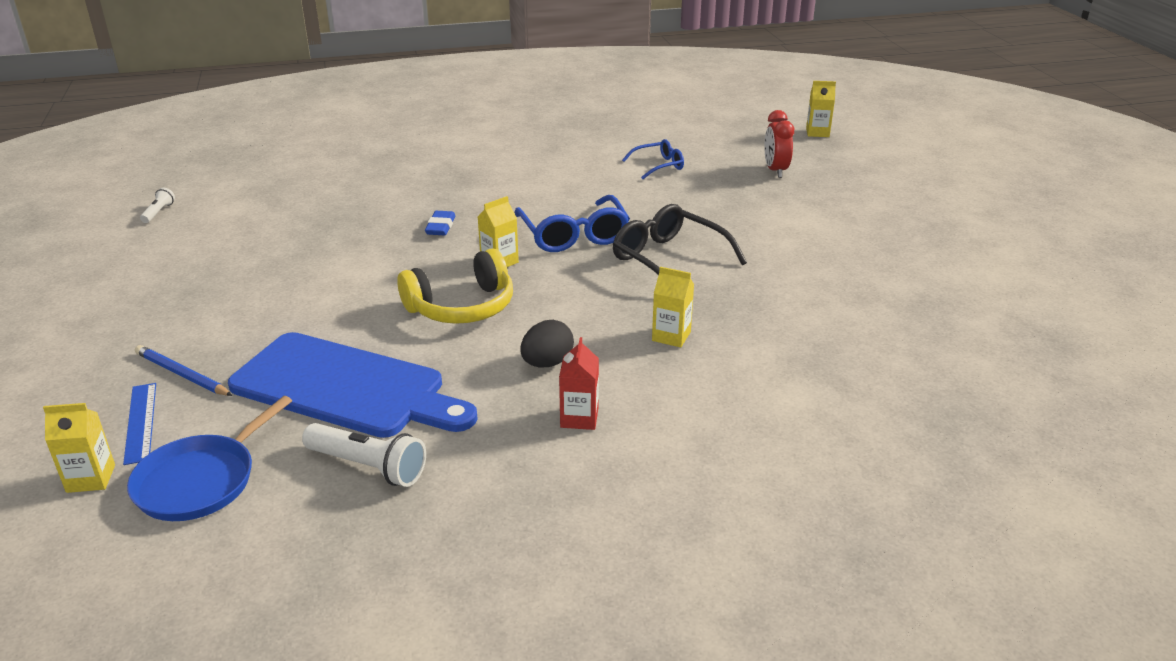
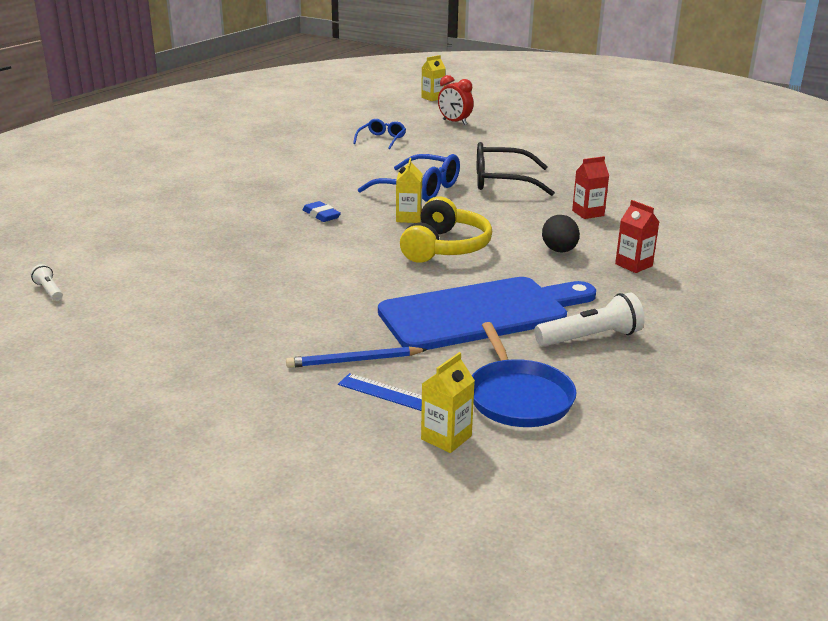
camera: 45 degrees left, 5 degrees down
(671, 336) = (588, 213): yellow carton -> red carton

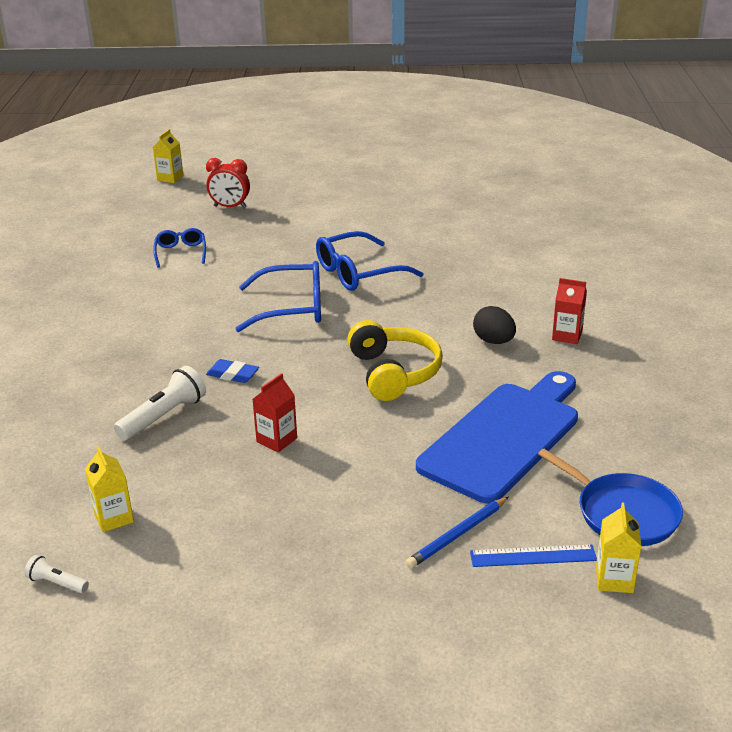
camera: 30 degrees left, 5 degrees up
(409, 218) = (322, 348): yellow carton -> yellow carton (114, 518)
(502, 181) = (358, 273): black glasses -> blue glasses
(588, 213) = (472, 288): red carton -> red carton (277, 440)
(590, 338) = (613, 428): white flashlight -> white flashlight (164, 416)

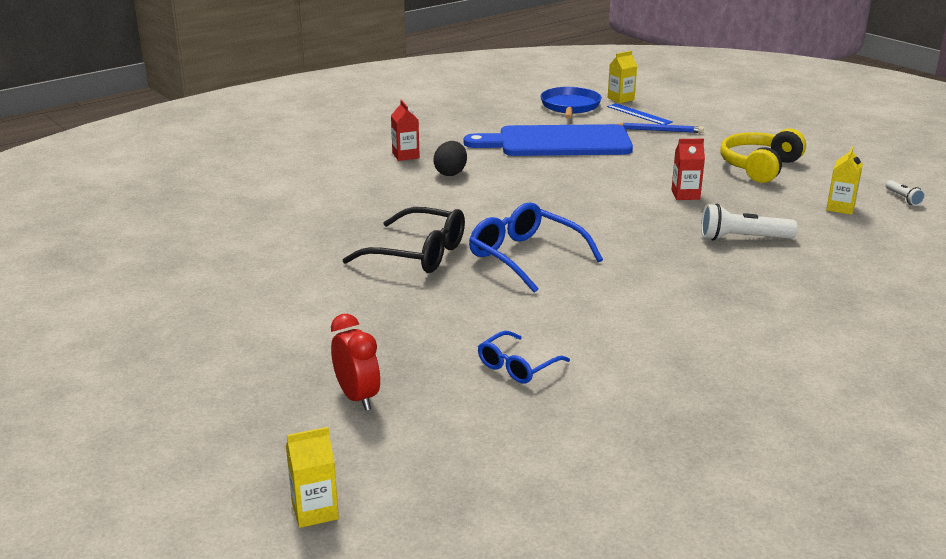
camera: 130 degrees left, 5 degrees down
(232, 375) = (654, 238): blue eraser -> none
(358, 273) = (418, 254): blue glasses -> black glasses
(394, 373) = (547, 189): yellow headphones -> yellow headphones (759, 167)

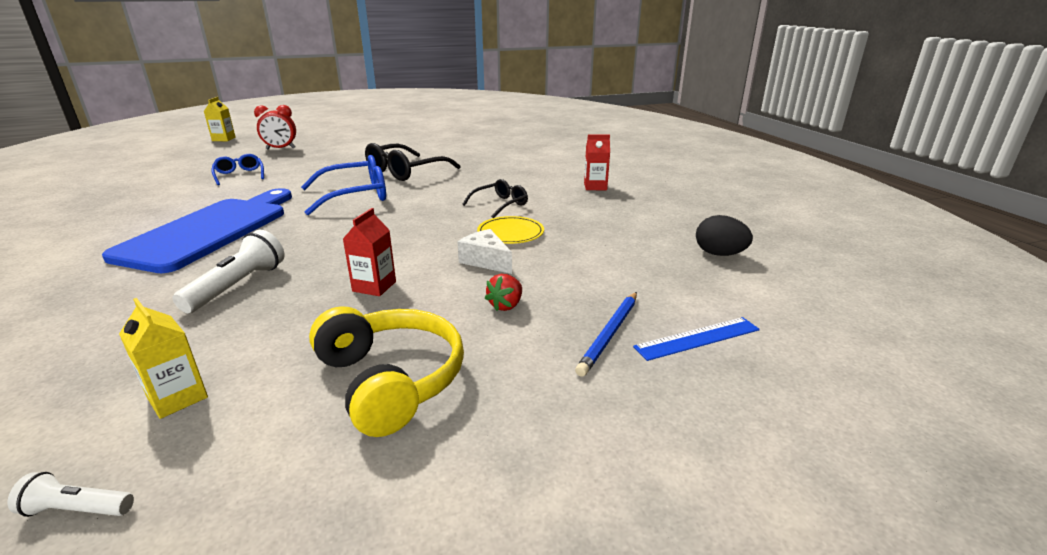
camera: 110 degrees right, 0 degrees up
(450, 173) = (541, 196): black egg -> black egg (719, 254)
(490, 185) = (500, 205): none -> black glasses
(551, 171) = (510, 233): none -> yellow plate
(557, 142) = (595, 252): blue cutting board -> blue cutting board (210, 231)
(570, 106) = (743, 288): blue pan -> none
(609, 170) = (486, 261): none -> white cheese
(621, 99) = (790, 343): yellow carton -> none
(660, 155) = (506, 305): none -> red strawberry

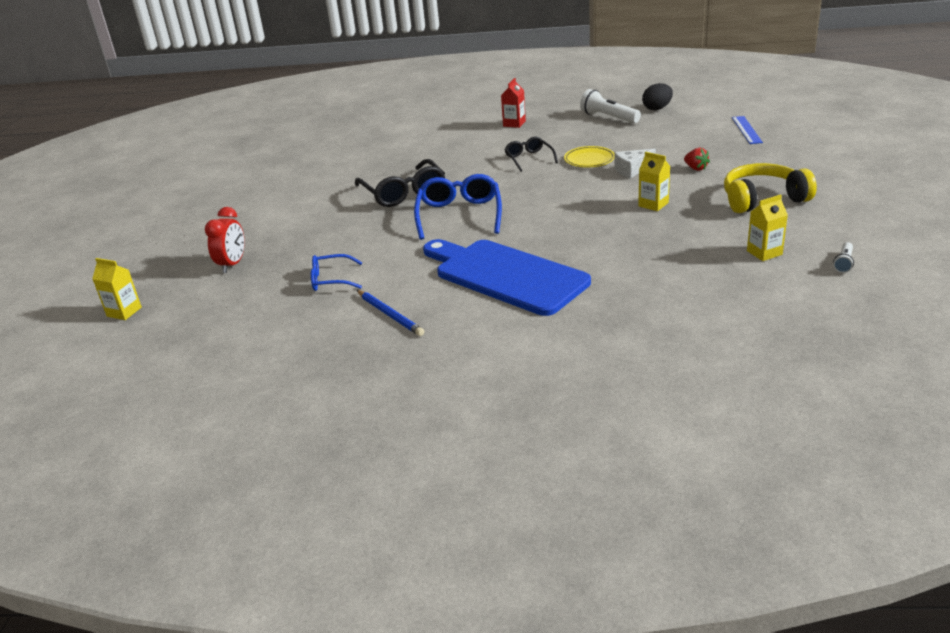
camera: 65 degrees left, 5 degrees up
(238, 286) = (630, 250): white flashlight -> white flashlight (608, 117)
(374, 286) = (653, 204): red carton -> yellow carton
(610, 334) = (736, 147): blue pencil -> blue pencil (390, 314)

